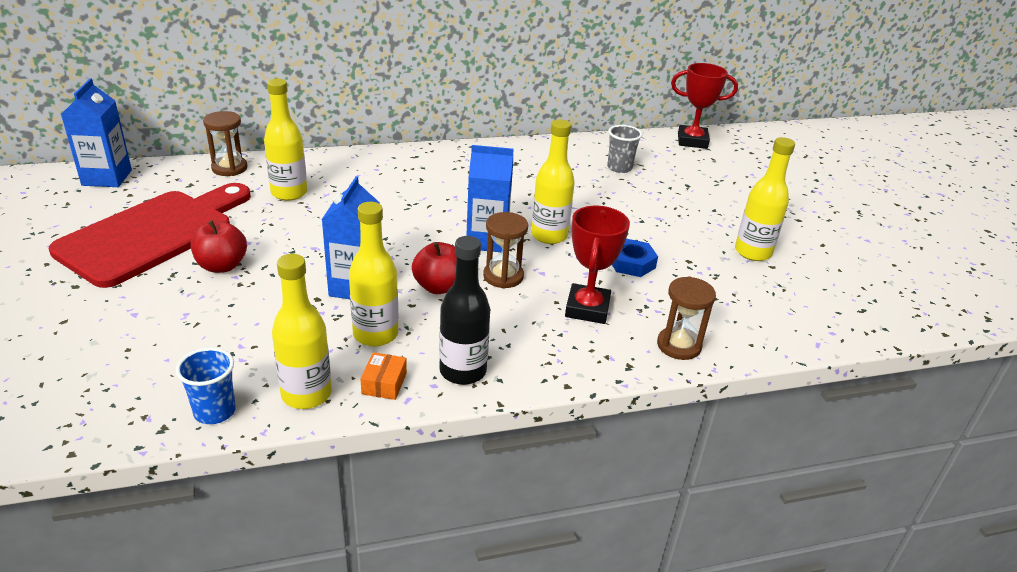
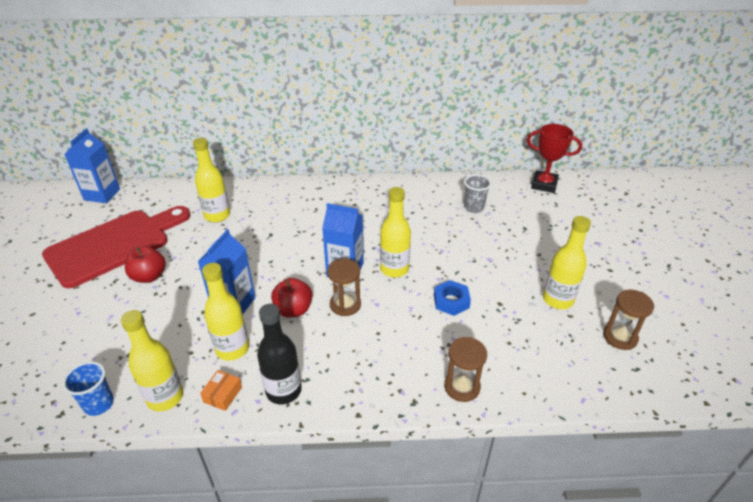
camera: 15 degrees right, 5 degrees up
(229, 168) = (184, 191): brown hourglass -> brown hourglass (620, 337)
(587, 308) = (400, 342): red trophy -> none

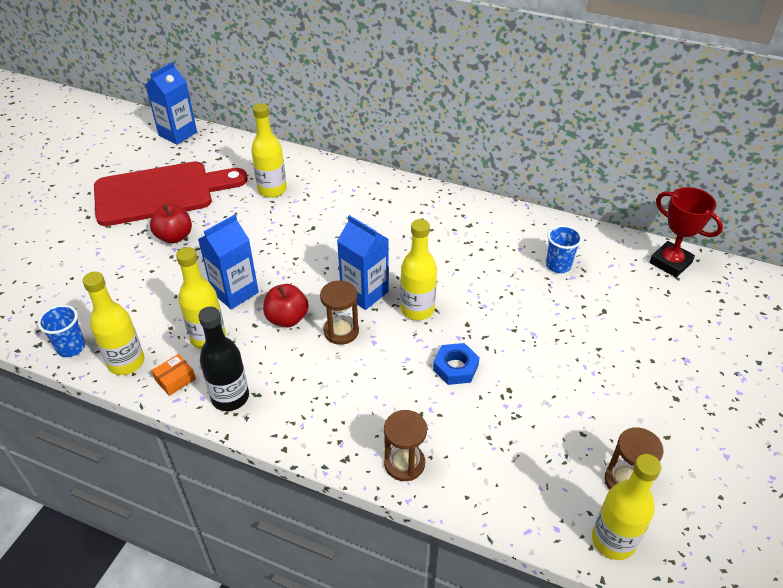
camera: 25 degrees right, 5 degrees up
(474, 207) = (558, 265): grey cup -> blue cup
(557, 300) = (581, 410): yellow bottle -> yellow bottle (613, 540)

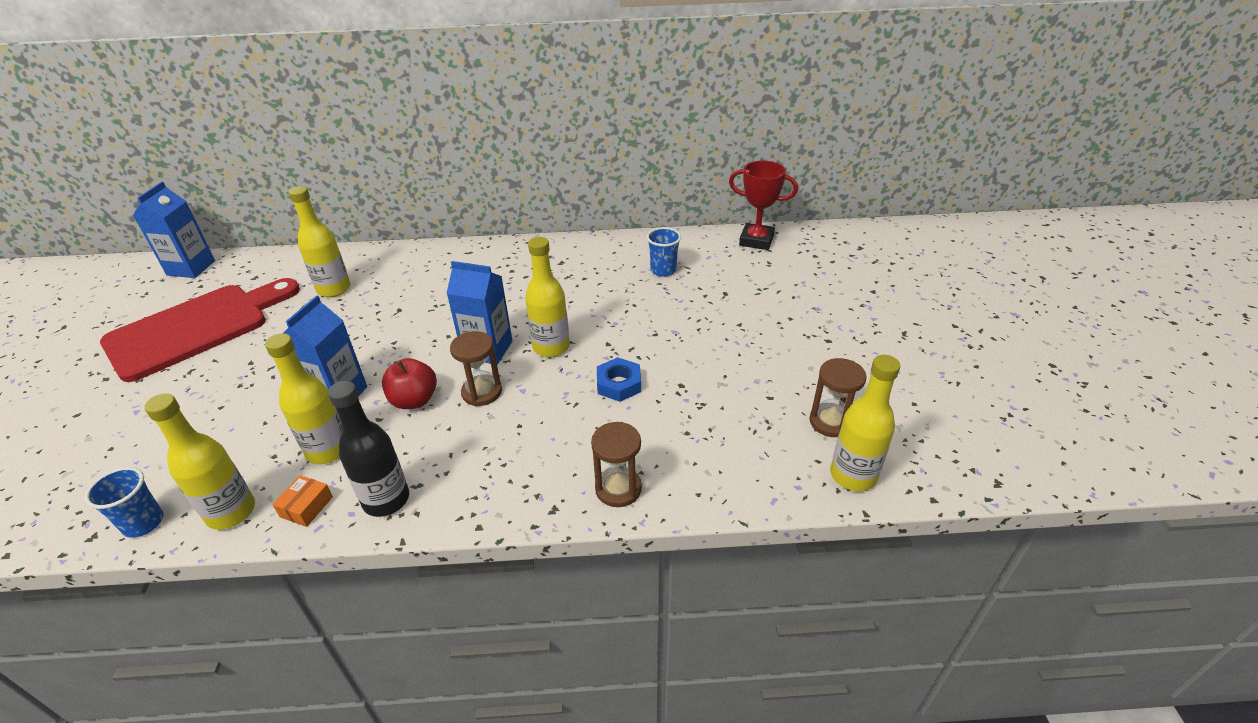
camera: 25 degrees left, 5 degrees down
(174, 237) = (235, 365): red apple -> none

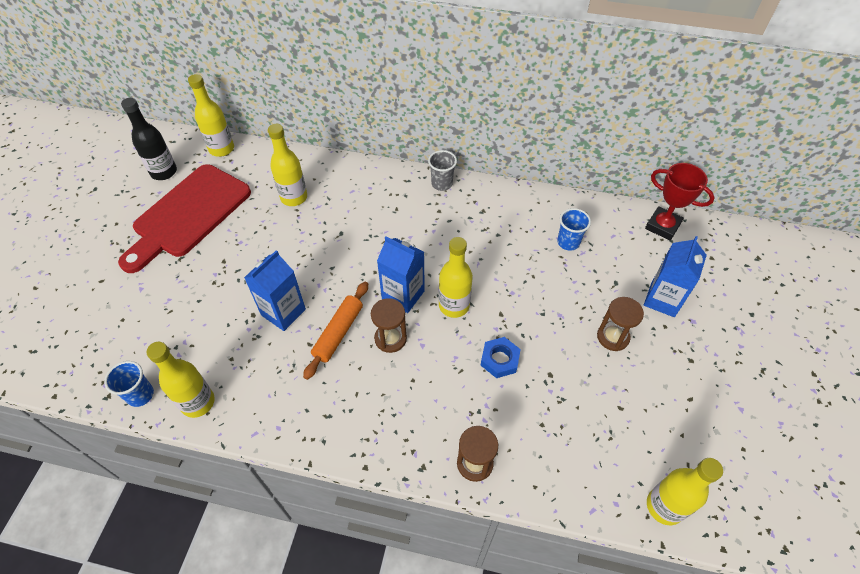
camera: 15 degrees right, 15 degrees up
(191, 268) = (188, 147): blue carton -> blue carton (662, 299)
(197, 328) = (188, 214): red cutting board -> red cutting board turned 150 degrees clockwise
(306, 507) = (248, 413): orange box -> none
(328, 450) = (269, 364): yellow bottle -> yellow bottle (221, 149)
(386, 500) = (304, 423): black bottle -> black bottle (164, 172)
(414, 400) = (338, 333): red apple -> orange rolling pin
(509, 248) = (442, 184): none -> grey cup
(830, 422) = (664, 448): brown hourglass -> brown hourglass (613, 337)

